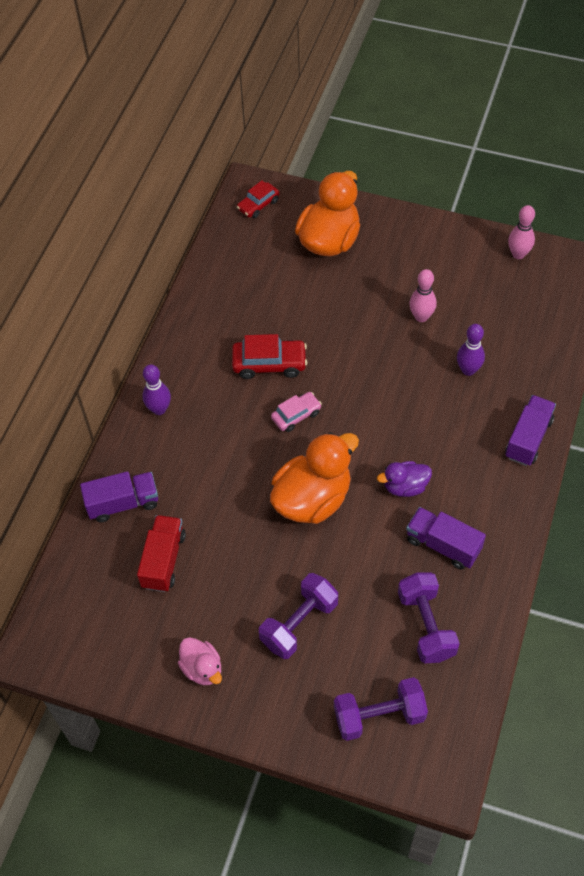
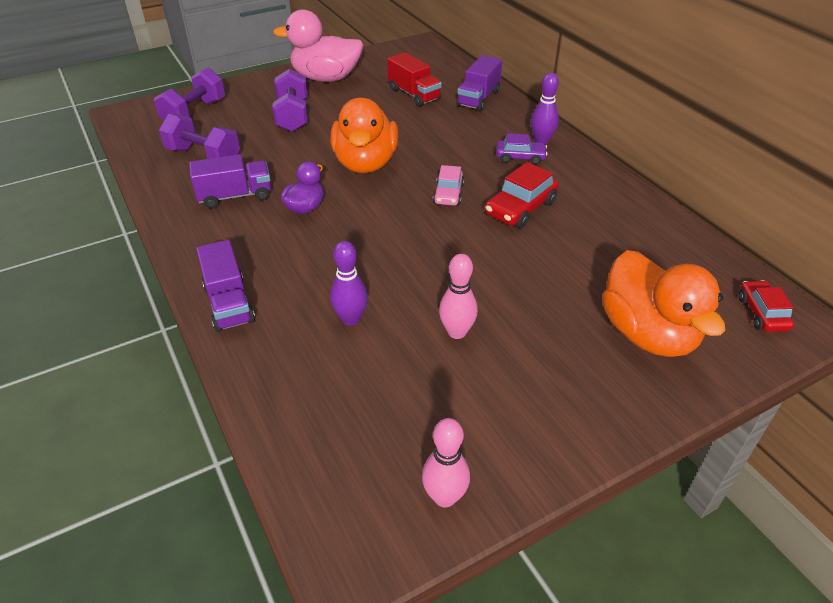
camera: 130 degrees right, 15 degrees down
(199, 407) = (520, 157): none -> purple car
(202, 668) = (326, 78): pink duck -> pink duck, size x1.89

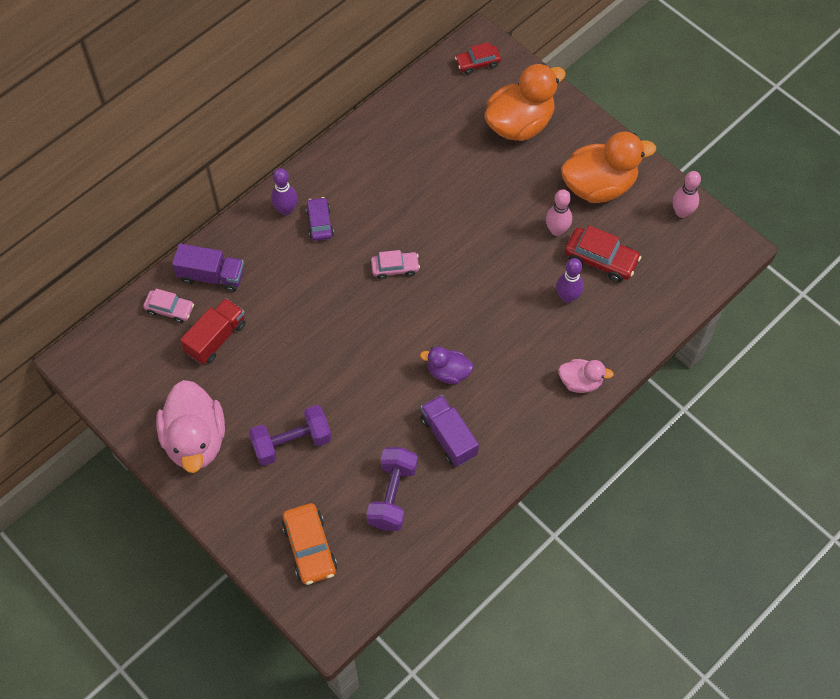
camera: 105 degrees left, 20 degrees up
(194, 113) = (310, 548): purple dumbbell -> orange car
(229, 303) = (580, 382): purple truck -> pink duck
(365, 163) = (365, 346): orange duck -> orange duck (599, 186)
(452, 79) = (170, 309): none -> pink car
(520, 208) = (400, 212): red car -> red car (601, 259)

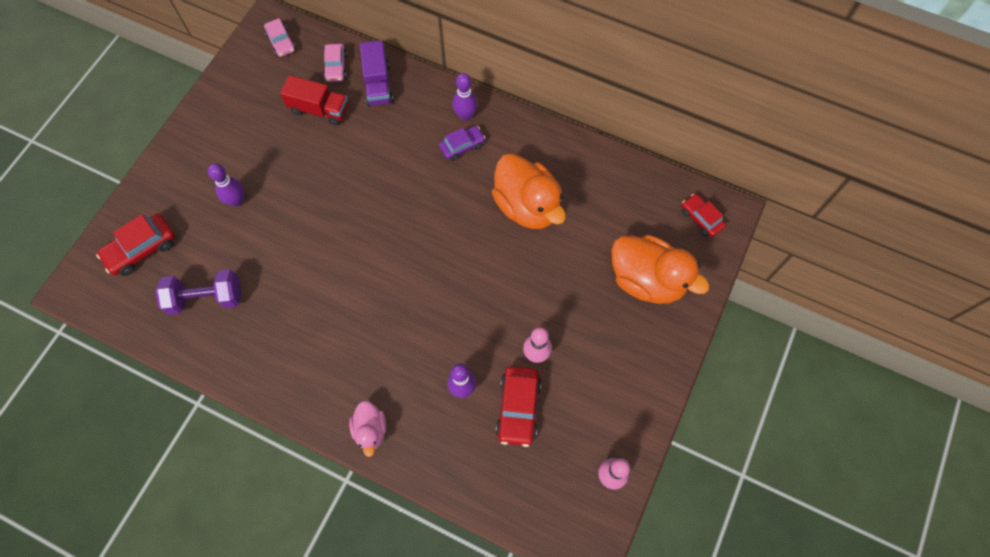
camera: 70 degrees right, 5 degrees up
(195, 440) = (220, 129): pink duck -> none
(292, 442) = (237, 201): purple dumbbell -> purple bowling pin
(310, 548) = (141, 249): orange car -> red car
(395, 268) = (438, 223): pink car -> pink car (281, 42)
(448, 372) = (343, 304): purple duck -> none
(448, 437) = (277, 326): purple truck -> none
(599, 186) = (606, 380): orange duck -> orange duck (527, 206)

